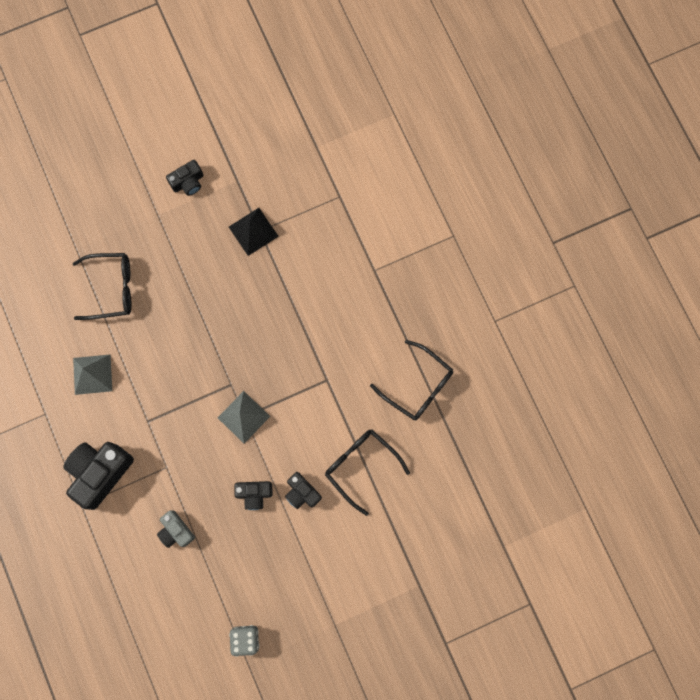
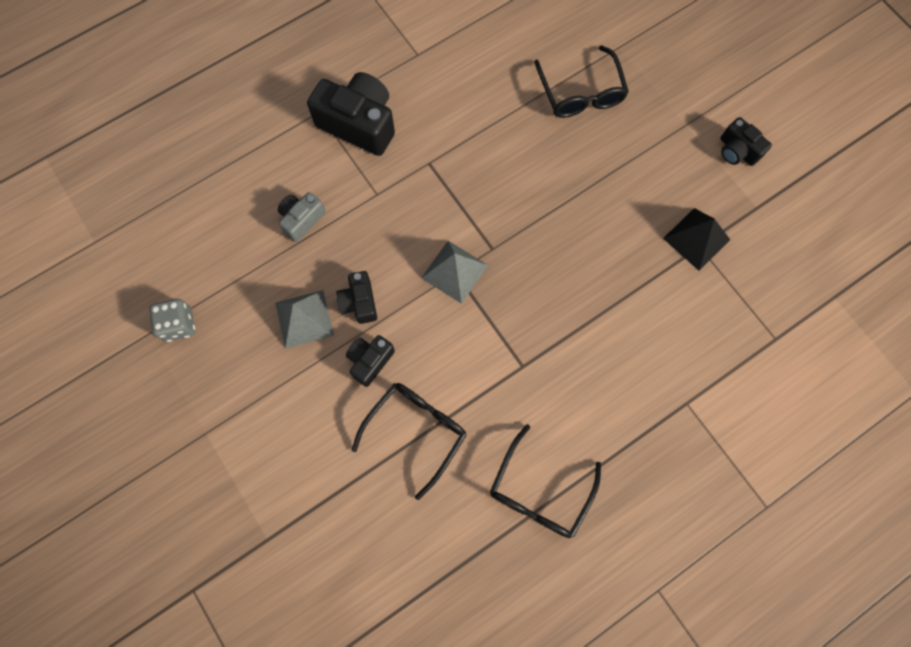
camera: 80 degrees right, 5 degrees down
(92, 374) = (473, 93): grey pyramid -> grey pyramid (304, 318)

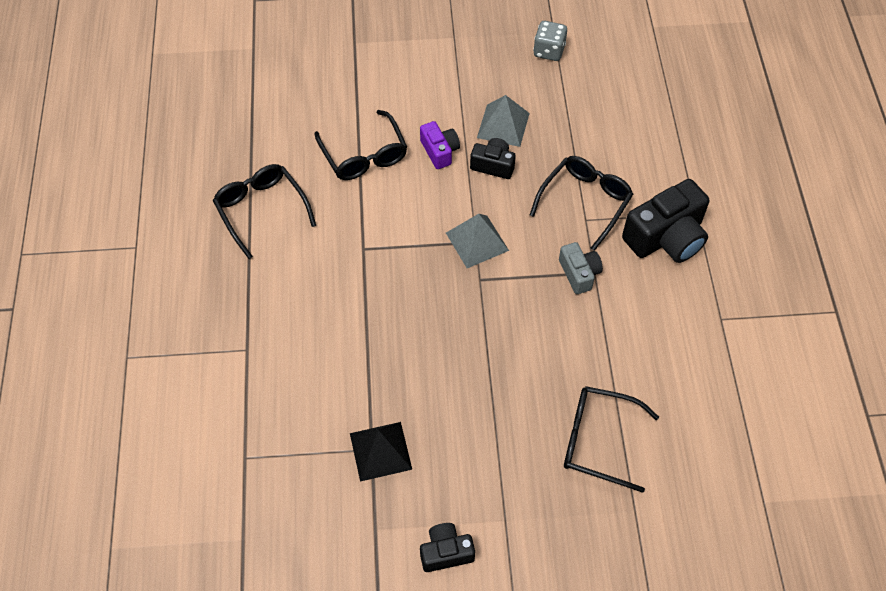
camera: 120 degrees right, 15 degrees down
(301, 219) = (593, 158): grey camera -> grey camera (579, 273)
(357, 203) = (585, 202): none -> black glasses
(370, 361) = (439, 151): black camera -> purple camera

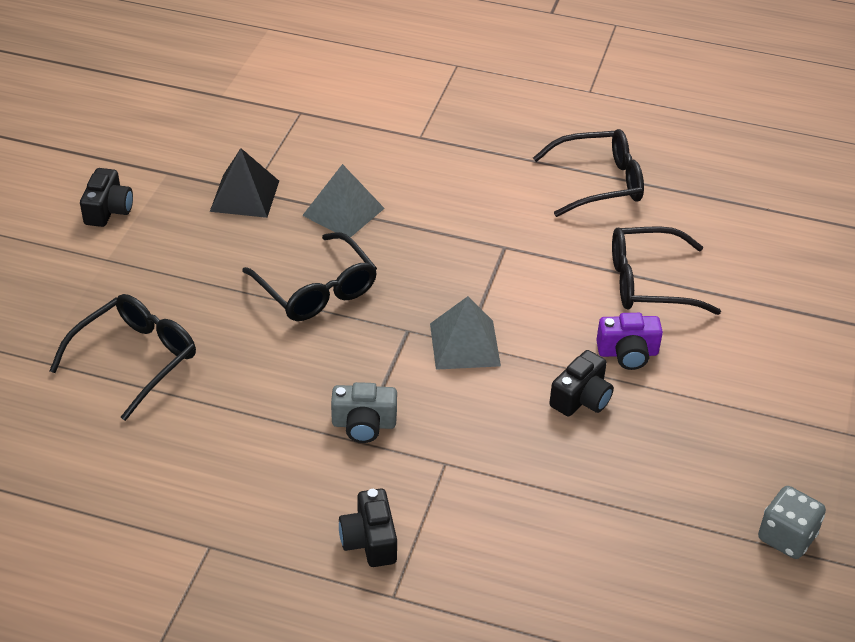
camera: 110 degrees right, 15 degrees down
(503, 125) = (650, 432): grey pyramid -> grey pyramid (343, 212)
(585, 202) = (474, 473): black glasses -> black glasses (316, 290)
(666, 237) = (369, 540): black camera -> black camera, size x0.55

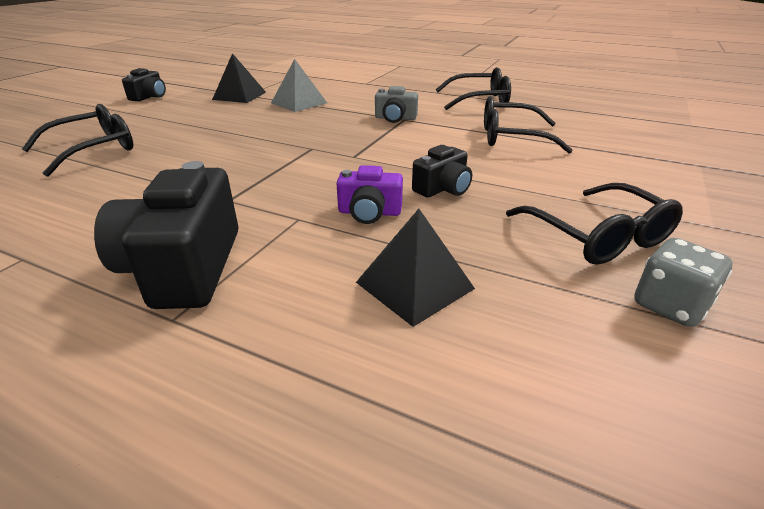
camera: 10 degrees right, 10 degrees down
(316, 290) = (256, 129): black glasses -> black glasses (597, 236)
(364, 424) = (240, 191): grey camera -> grey camera (395, 118)
(369, 540) = (184, 267): black camera -> black camera, size x1.81
(464, 344) = (352, 156): grey pyramid -> none
(580, 539) = (414, 285): none -> black pyramid
(627, 353) = (489, 168): purple camera -> purple camera (369, 212)

